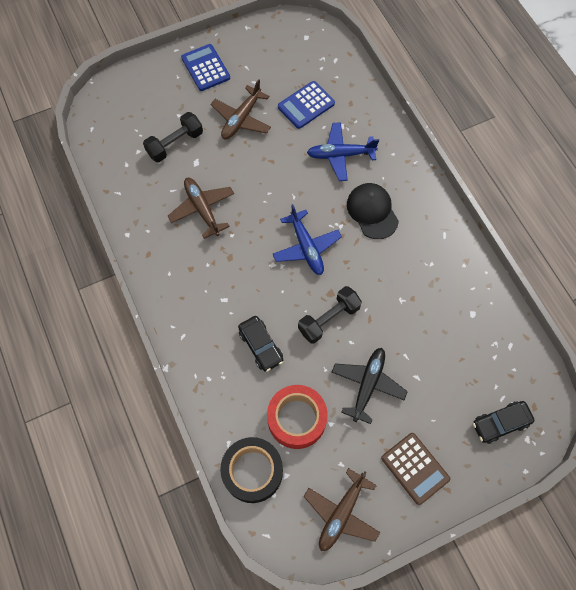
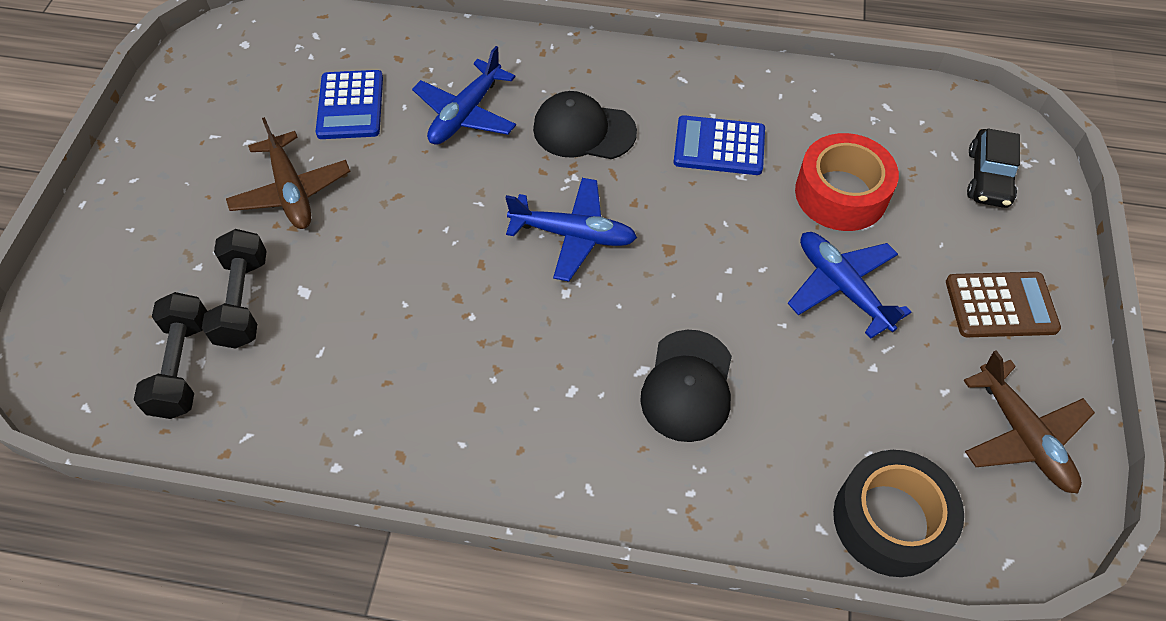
camera: 55 degrees left, 10 degrees down
(202, 209) = (391, 330): brown plane -> none
(205, 68) = (157, 185): blue calculator -> blue calculator (719, 146)
(261, 346) = (688, 386): black car -> black cap
(297, 419) = (839, 407): red tape -> red tape (841, 194)
(329, 319) = (708, 274): black dumbbell -> black dumbbell (182, 367)
(367, 384) = (841, 287): black plane -> blue plane

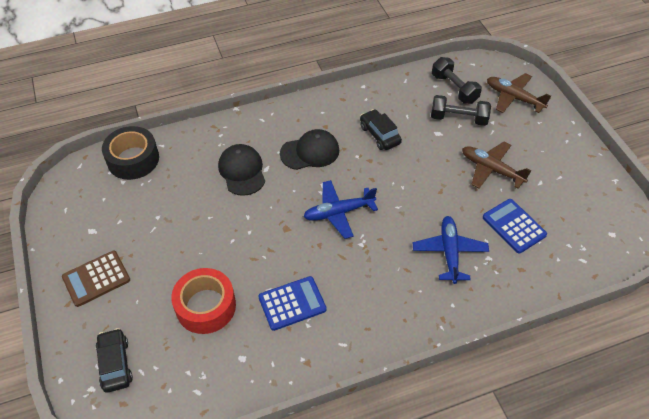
camera: 150 degrees right, 5 degrees down
(243, 301) = (458, 118): black dumbbell -> black dumbbell turned 45 degrees counterclockwise
(400, 338) = (379, 135): none -> black car
(583, 130) = (376, 275): black cap -> black cap (310, 152)
(841, 287) = (186, 249): blue plane -> none
(1023, 436) = (77, 217): brown plane -> brown plane (513, 98)

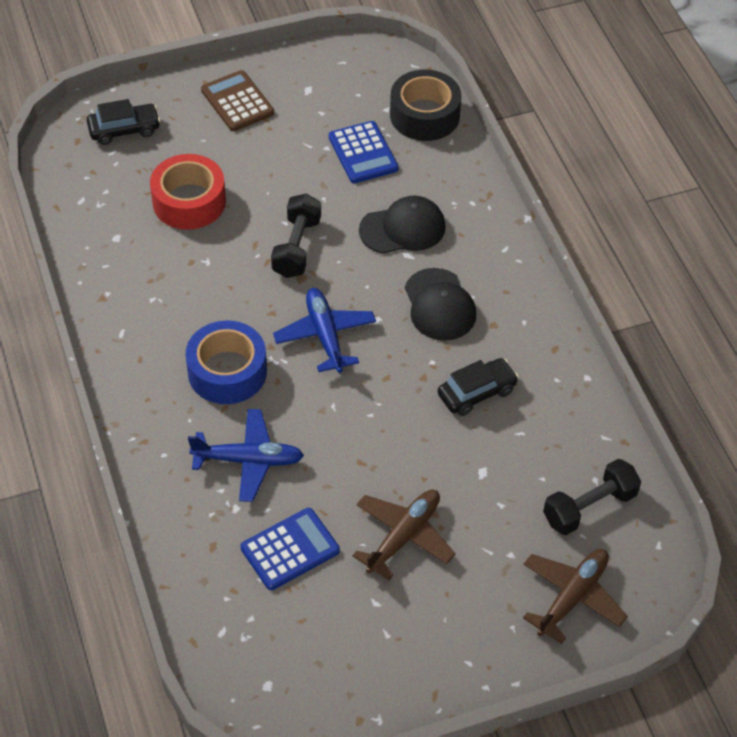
camera: 90 degrees right, 0 degrees up
(292, 303) = (184, 283): blue calculator -> blue calculator (363, 153)
(375, 269) = (227, 372): none -> blue tape
(458, 118) = (516, 505): black dumbbell -> black dumbbell (296, 247)

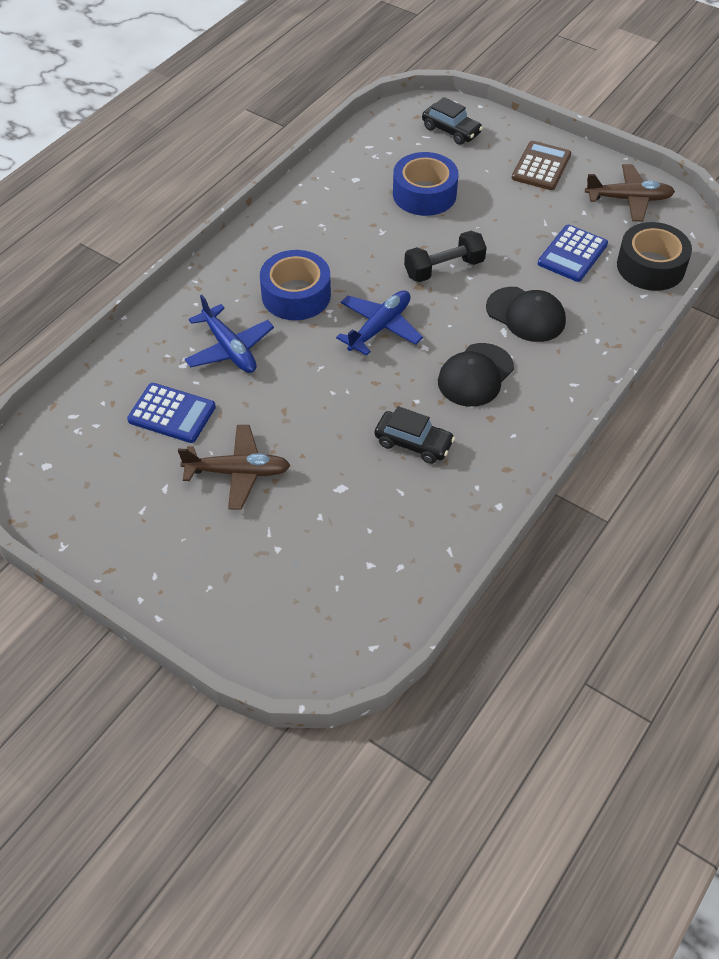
camera: 55 degrees right, 0 degrees up
(189, 201) = (424, 194): red tape -> blue tape
(572, 597) = (270, 612): brown plane -> brown plane (629, 199)
(589, 507) = (368, 577): black dumbbell -> none

